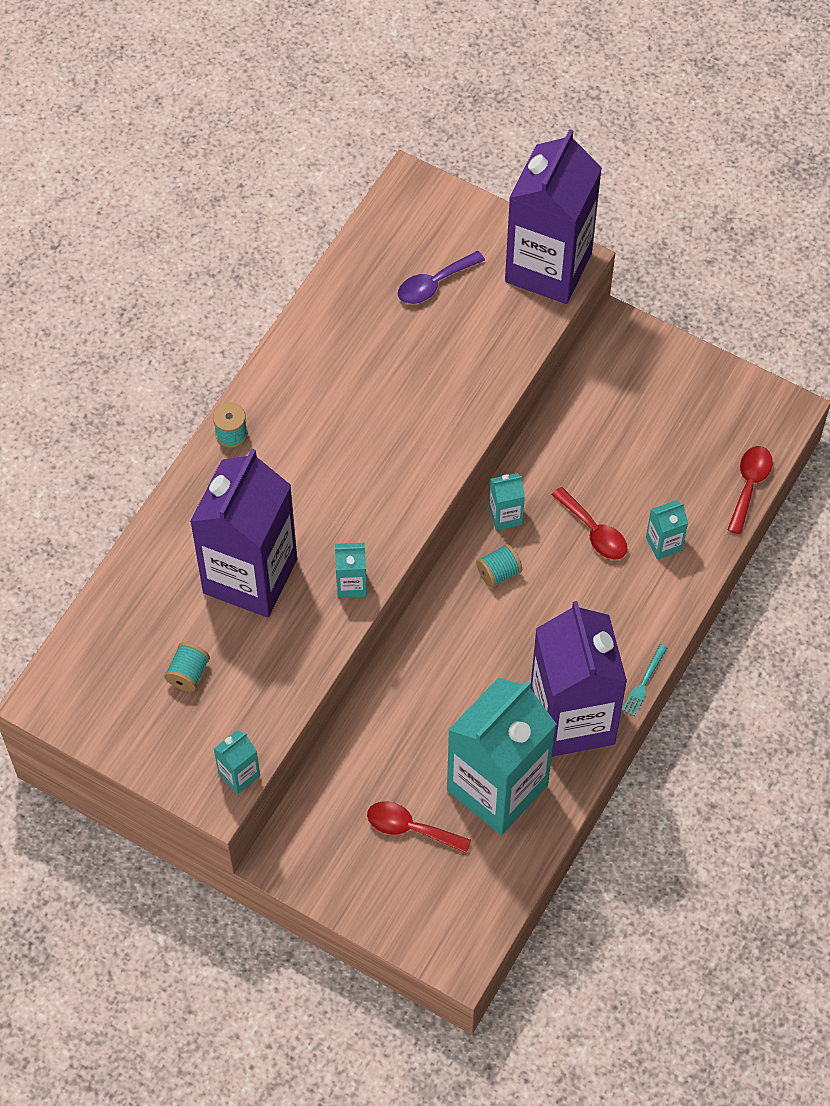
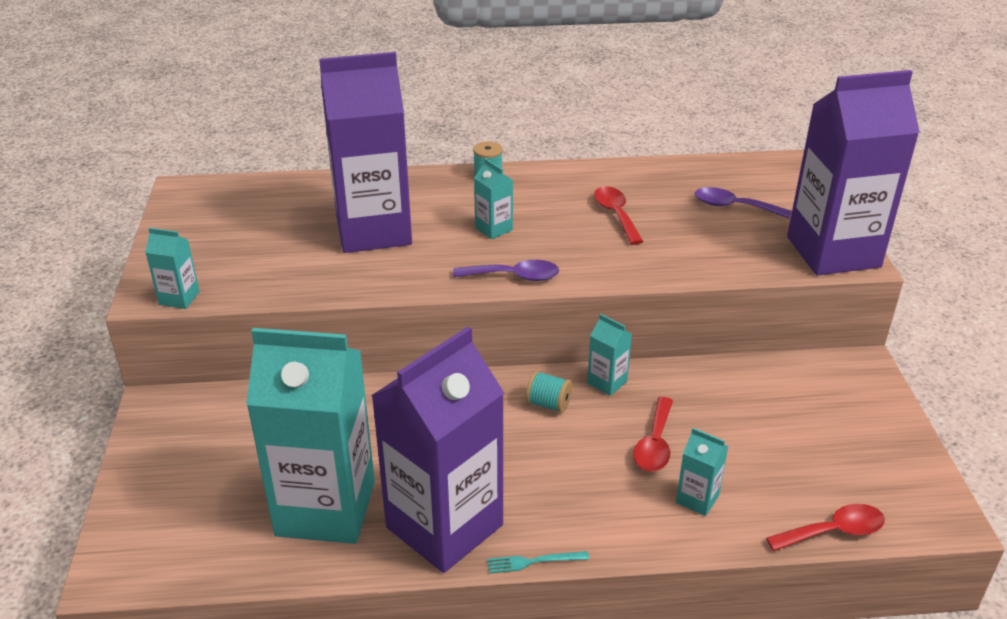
camera: 55 degrees right, 25 degrees down
(188, 673) = (257, 238): turquoise spool -> none
(351, 584) = (415, 279): turquoise carton -> turquoise carton (493, 229)
(404, 510) = (514, 276): none -> purple spoon
(410, 828) = (239, 469): red spoon -> red spoon (616, 214)

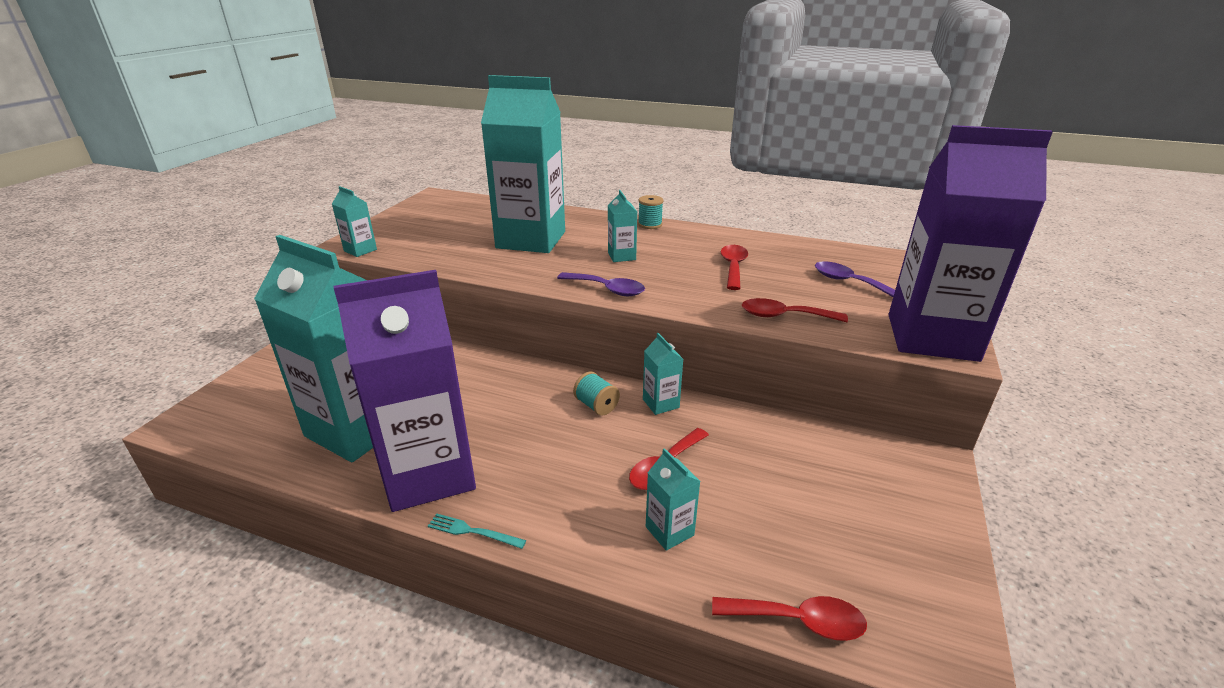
camera: 25 degrees right, 5 degrees down
(373, 230) = (531, 240): purple carton -> turquoise carton
(701, 263) = (784, 316): none -> red spoon

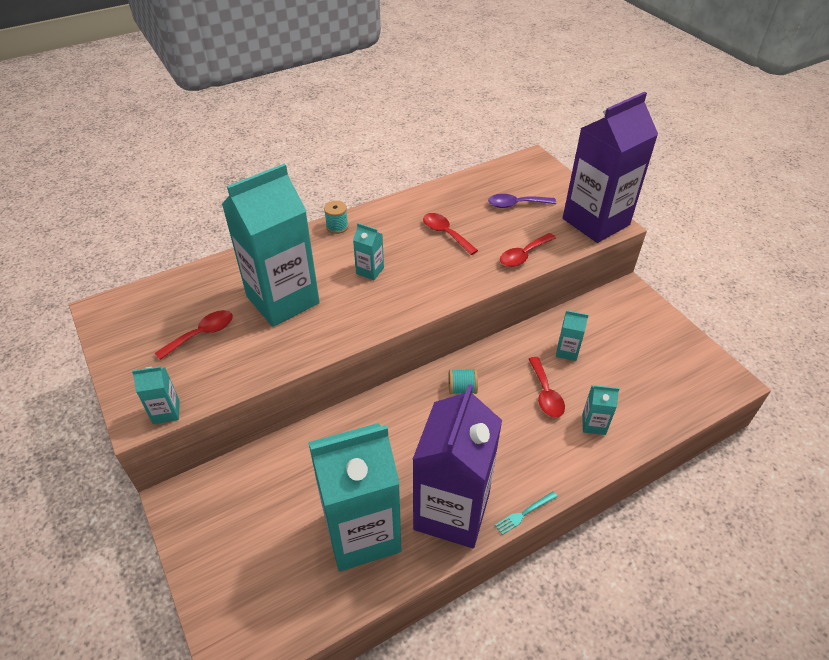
camera: 50 degrees left, 15 degrees up
(607, 289) = (409, 306): purple spoon -> none
(661, 403) = (489, 358): turquoise carton -> turquoise carton (567, 351)
(798, 621) = (681, 415): red spoon -> red spoon (202, 334)

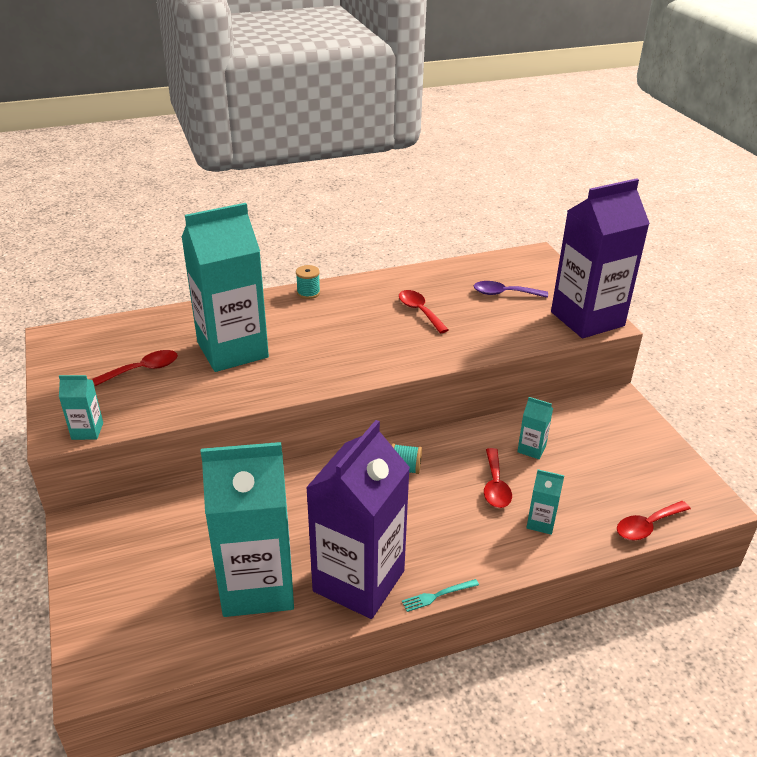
camera: 10 degrees right, 10 degrees down
(370, 271) = (329, 335): turquoise carton -> none
(523, 255) = (497, 340): red spoon -> red spoon (647, 526)

